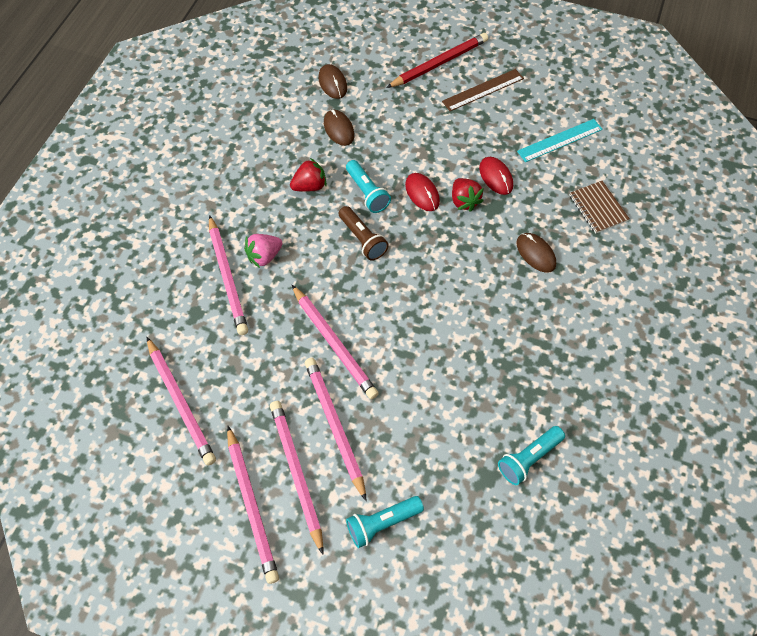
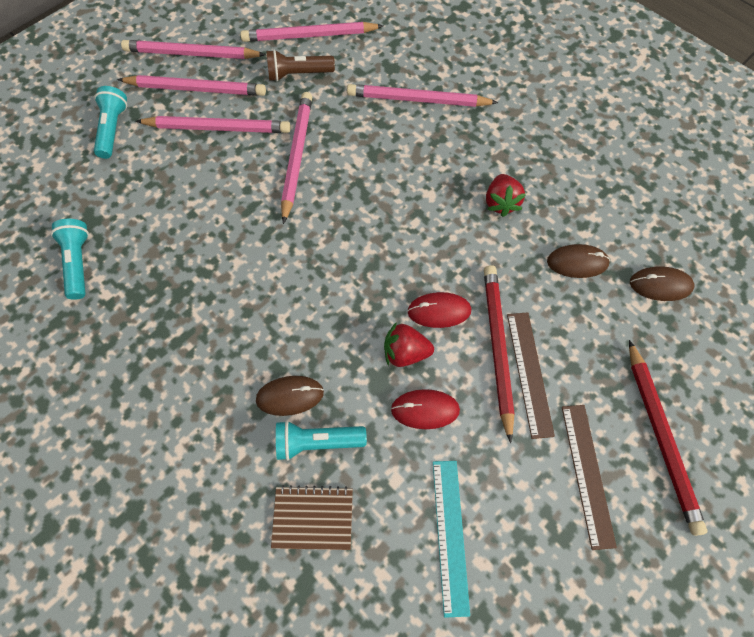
camera: 115 degrees right, 5 degrees up
(264, 256) = (427, 135): pink strawberry -> none
(334, 344) = (297, 156): pink pencil -> pink pencil turned 105 degrees clockwise
(362, 239) = (404, 225): brown flashlight -> brown flashlight (298, 74)
(367, 193) = (466, 254): turquoise flashlight -> turquoise flashlight (317, 442)
(429, 153) = (497, 347): none -> red pencil
(437, 132) = (529, 373): none -> brown ruler

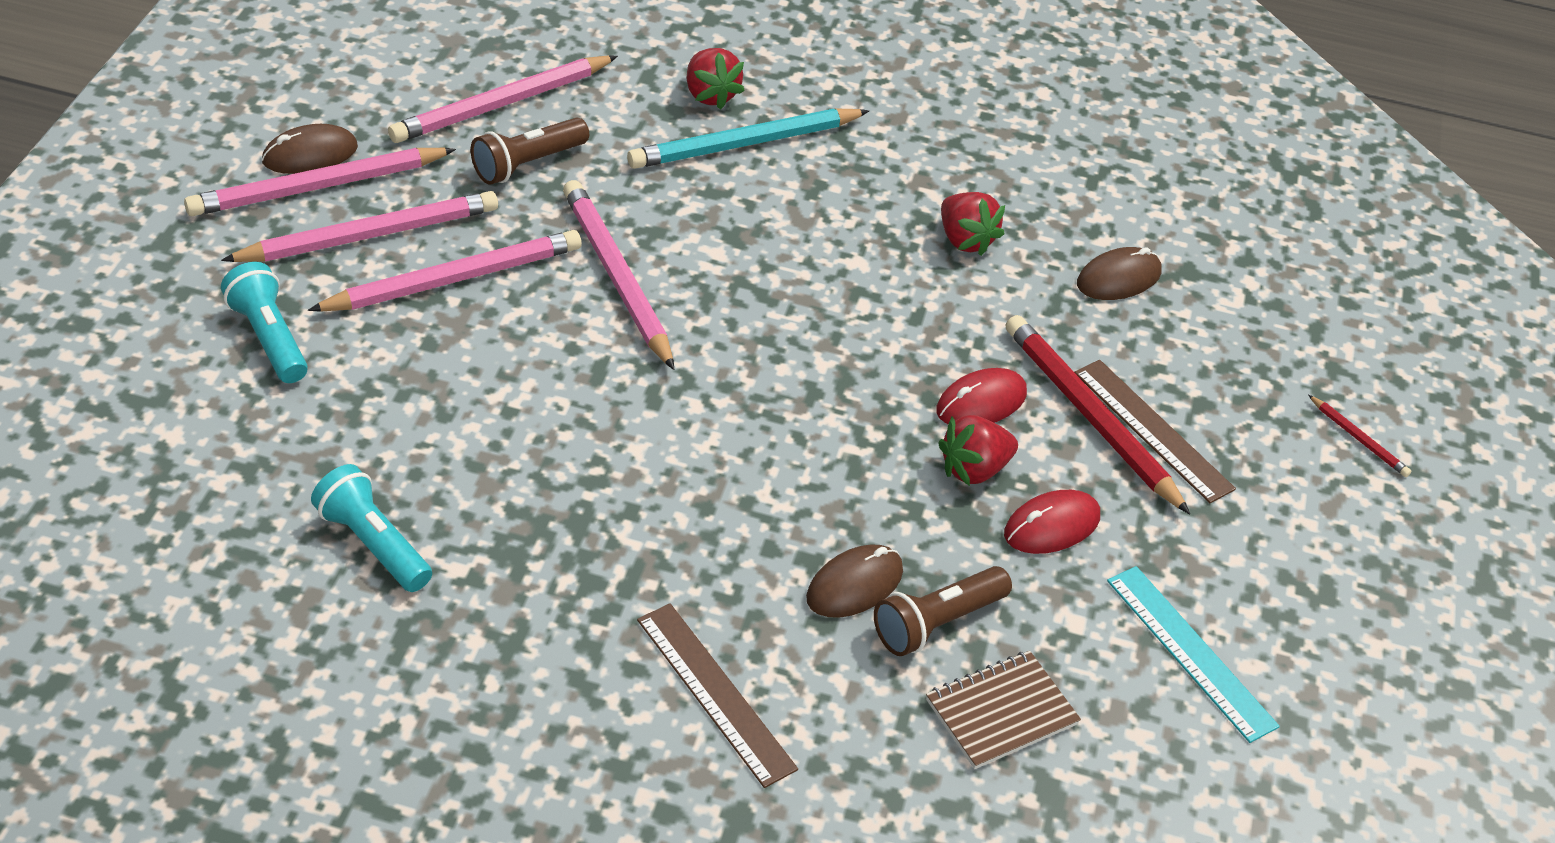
camera: 35 degrees left, 20 degrees down
(317, 442) = (936, 623): turquoise flashlight -> brown flashlight
(417, 100) = (744, 144): pink pencil -> turquoise pencil
(419, 64) = (710, 95): none -> red strawberry
(587, 474) = (1304, 514): brown ruler -> brown ruler (715, 693)
(660, 285) = (1239, 268): brown mouse -> brown mouse (310, 154)
(661, 437) = (1359, 439): red pencil -> red pencil, size x0.45

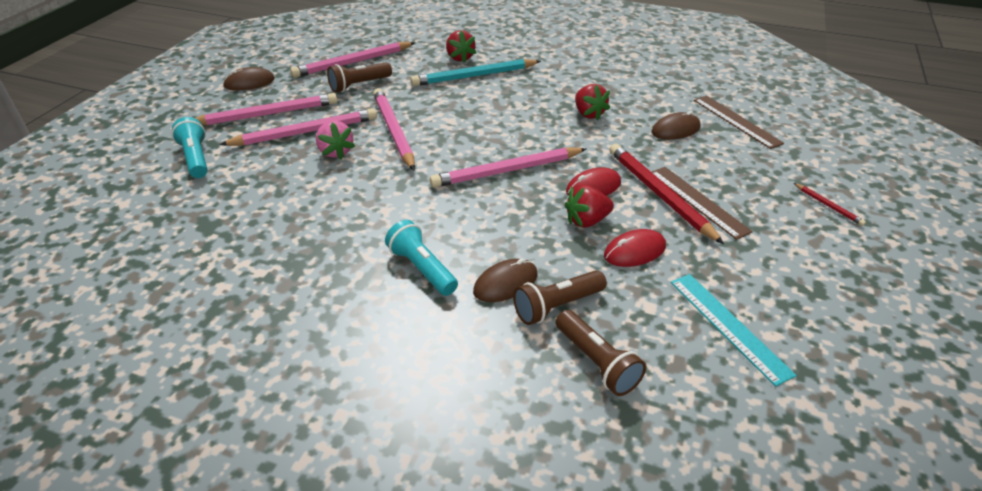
camera: 10 degrees right, 5 degrees down
(317, 187) = (248, 95): pink pencil -> pink pencil (507, 171)
(373, 543) = (214, 258): turquoise flashlight -> turquoise flashlight (422, 268)
(522, 325) = (336, 152): none -> pink strawberry
(715, 693) = (404, 347): brown ruler -> brown ruler (736, 121)
(1001, 712) = (597, 362): brown notebook -> brown flashlight

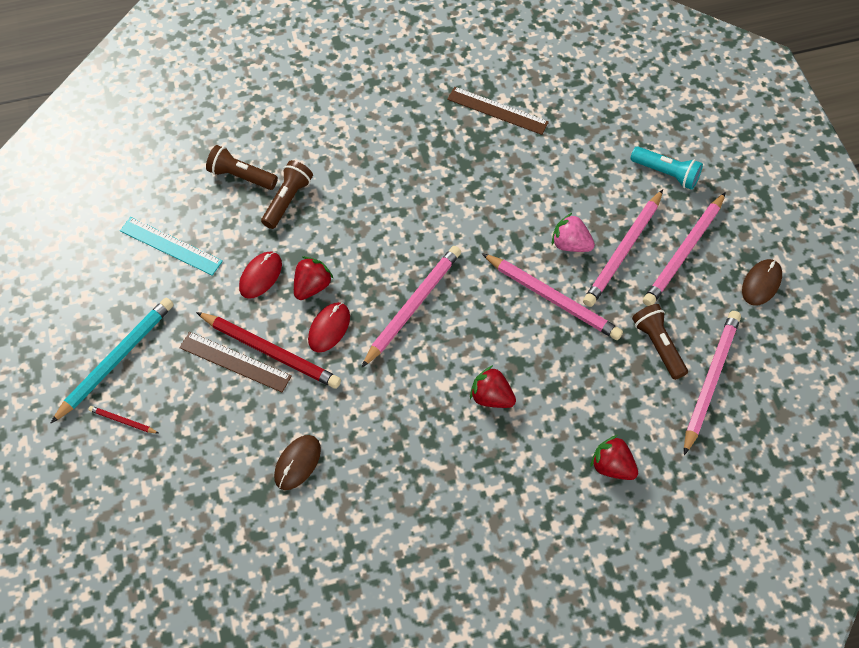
camera: 145 degrees right, 20 degrees up
(359, 85) = (658, 345): brown flashlight -> brown flashlight turned 45 degrees counterclockwise
(422, 268) = (395, 179): turquoise flashlight -> none
(474, 76) = (563, 437): turquoise pencil -> turquoise pencil (116, 359)
(505, 283) = (332, 198): brown mouse -> none
(588, 114) = (397, 438): red strawberry -> red strawberry (491, 397)
(736, 121) = (241, 520): brown ruler -> brown ruler (497, 111)

